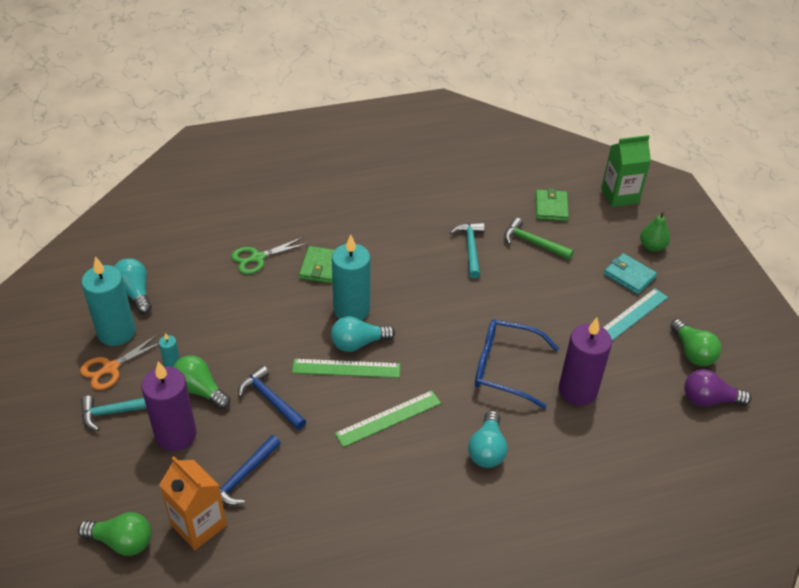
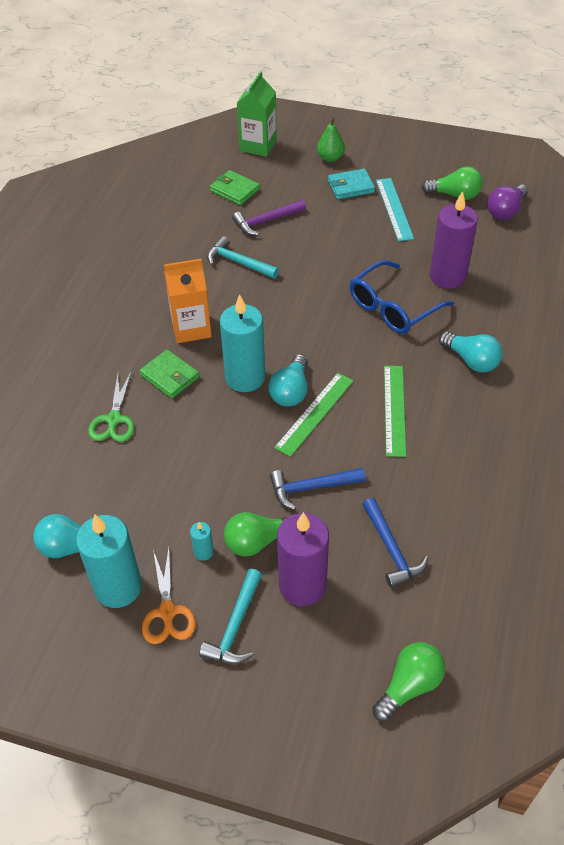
camera: 55 degrees left, 5 degrees up
(198, 525) = (427, 609): orange carton -> orange carton (191, 328)
(533, 243) = (266, 221): green hammer -> purple hammer

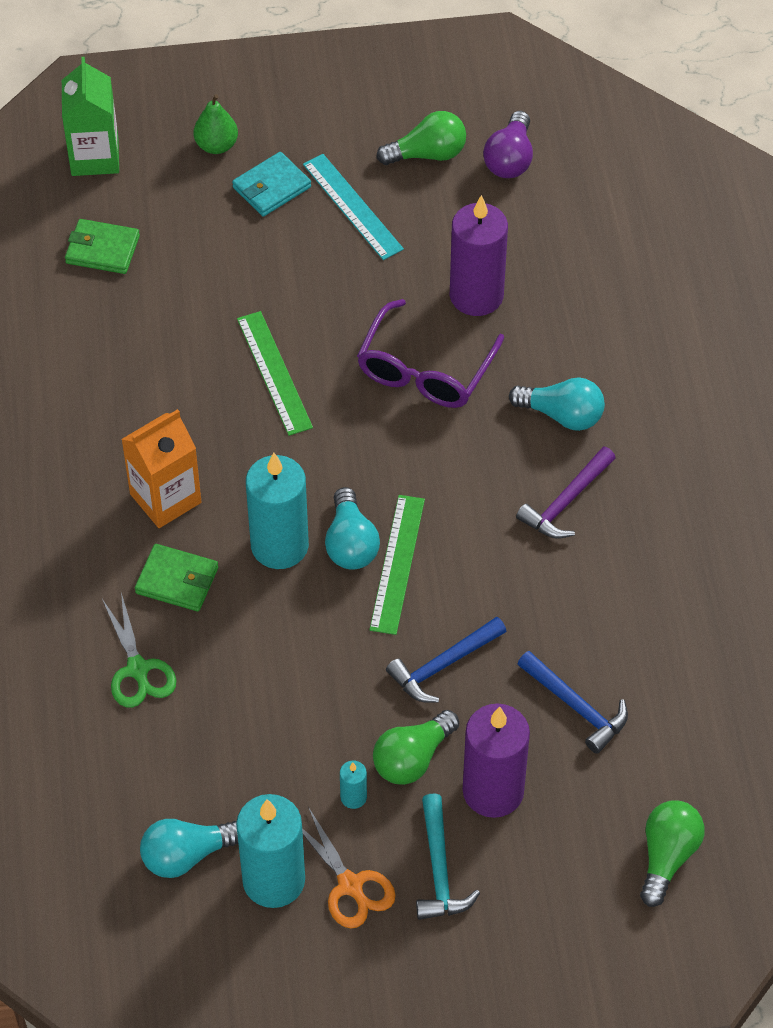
camera: 25 degrees left, 5 degrees up
(239, 262) = (175, 371): turquoise hammer -> none
(266, 221) = (179, 288): purple hammer -> purple hammer (566, 502)
(393, 307) = (425, 370): blue glasses -> purple glasses
(394, 410) = (496, 521): green ruler -> green ruler (274, 373)

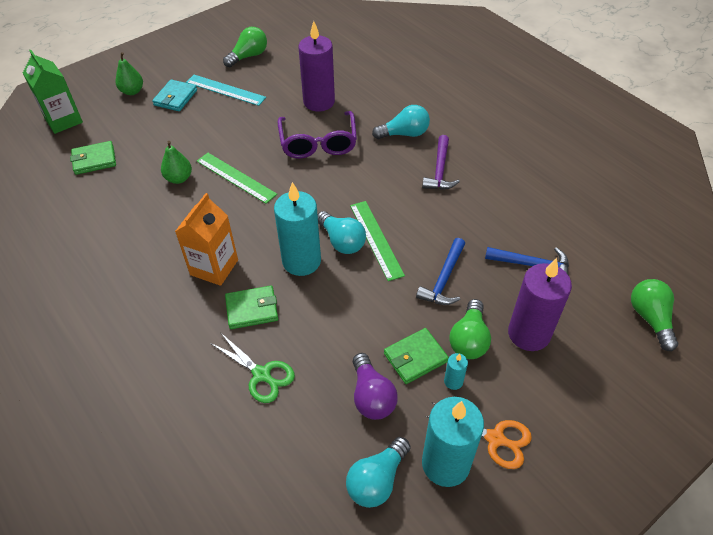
camera: 30 degrees left, 5 degrees down
(197, 337) = (179, 178): none -> green pear
(330, 745) = (415, 358): none -> green wallet
(439, 869) = (538, 397): turquoise hammer -> none
(510, 159) = (291, 44): purple light bulb -> purple light bulb (371, 396)

